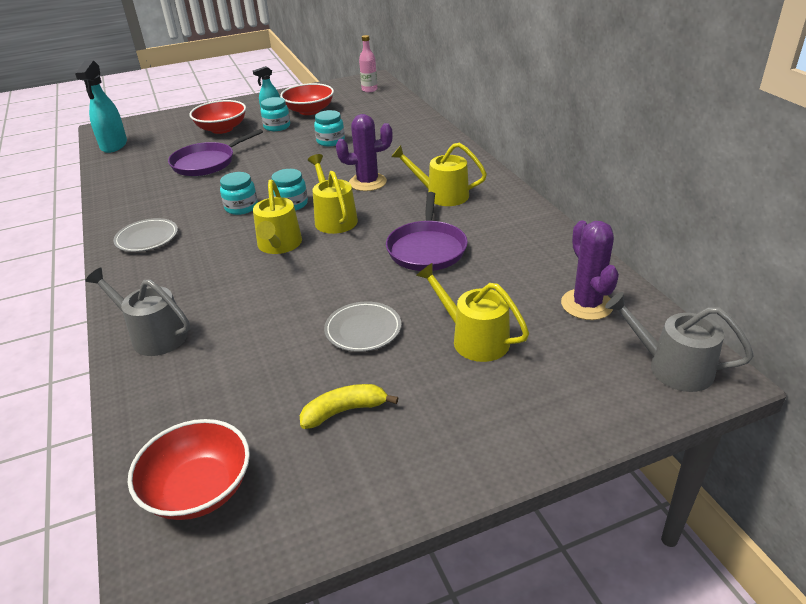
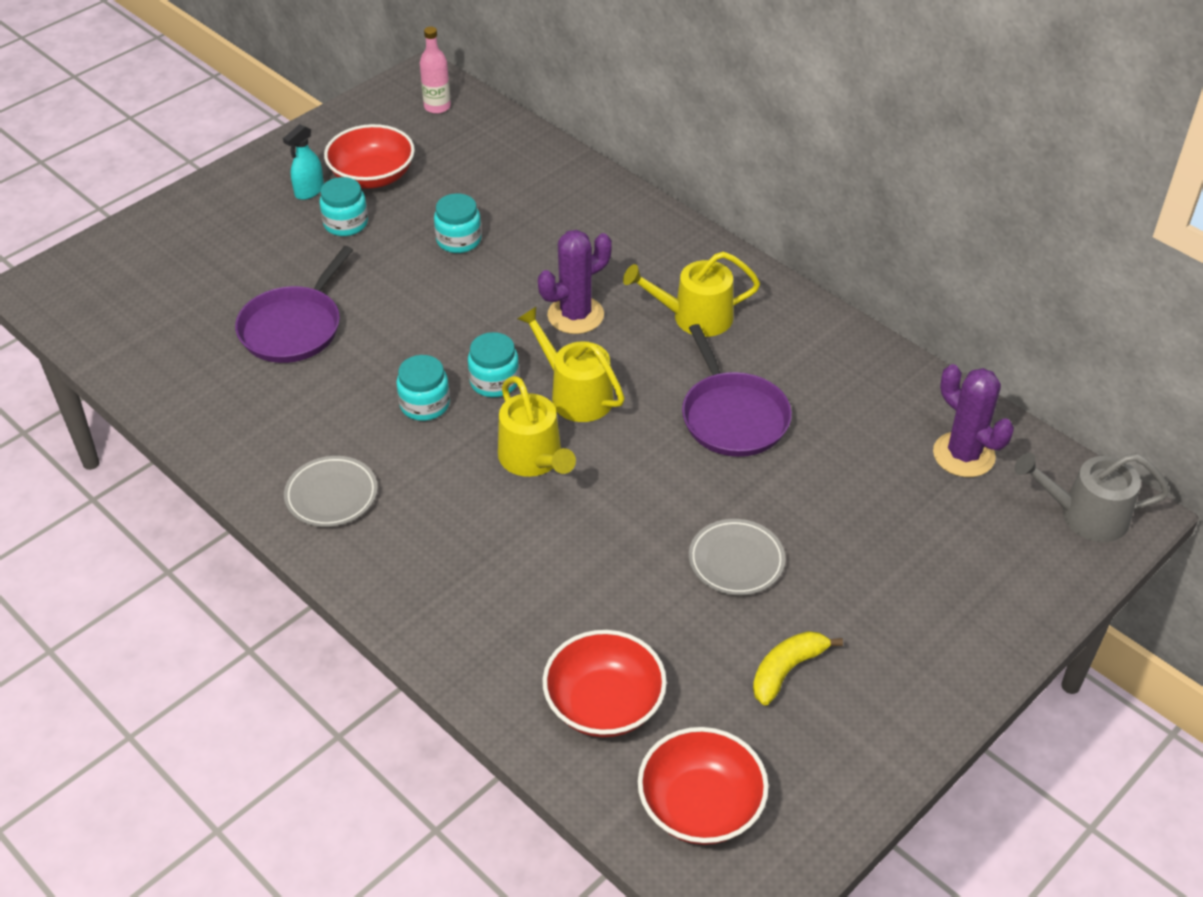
camera: 25 degrees left, 10 degrees up
(114, 145) = (93, 322): turquoise spray bottle -> none
(154, 335) = (483, 642): grey watering can -> none
(222, 129) = (254, 247): red bowl -> red bowl (604, 704)
(474, 339) = (868, 537): yellow watering can -> none

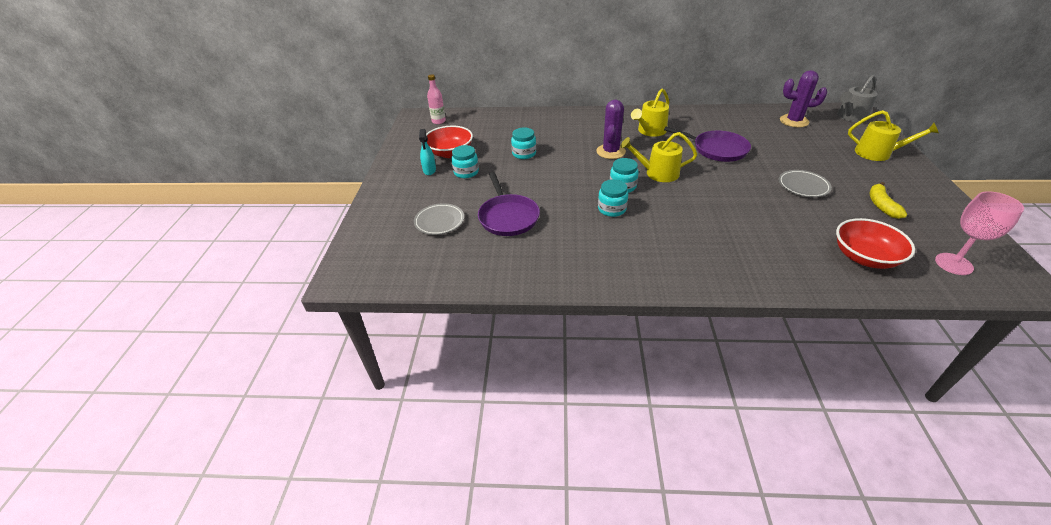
camera: 40 degrees left, 5 degrees down
(331, 495) = (637, 263): grey plate -> grey plate (439, 221)
(533, 459) = (684, 200): yellow watering can -> yellow watering can (877, 153)
(700, 806) = (953, 264): red bowl -> pink goblet

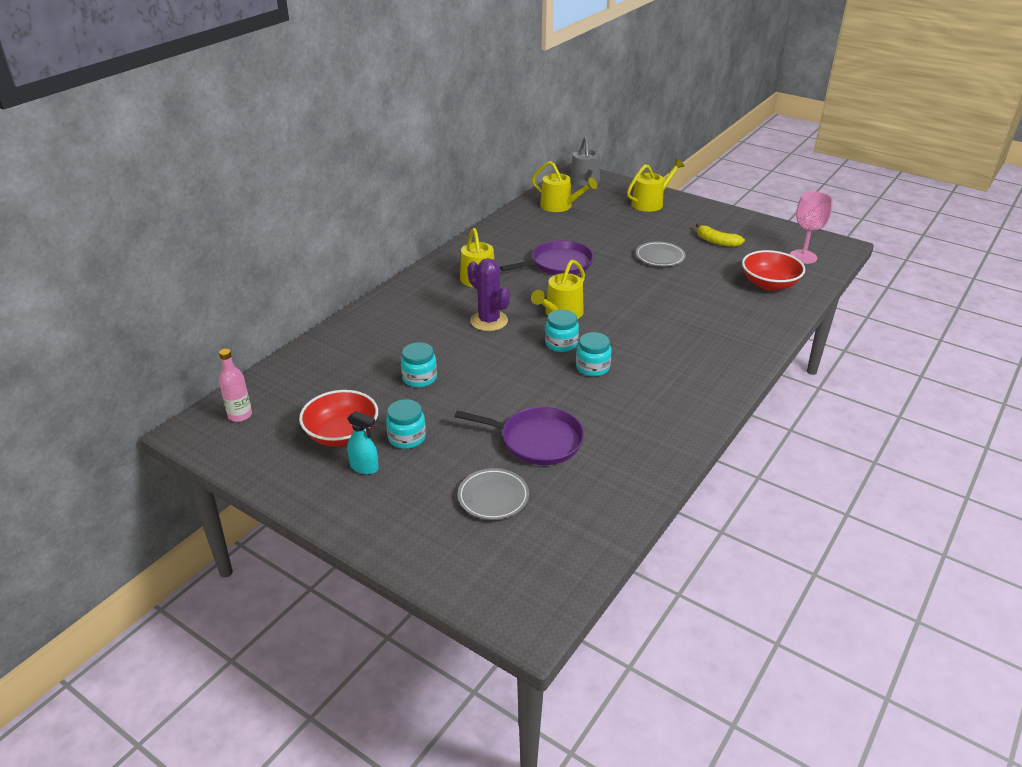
camera: 60 degrees left, 5 degrees down
(794, 121) = (560, 206): purple cactus -> yellow watering can

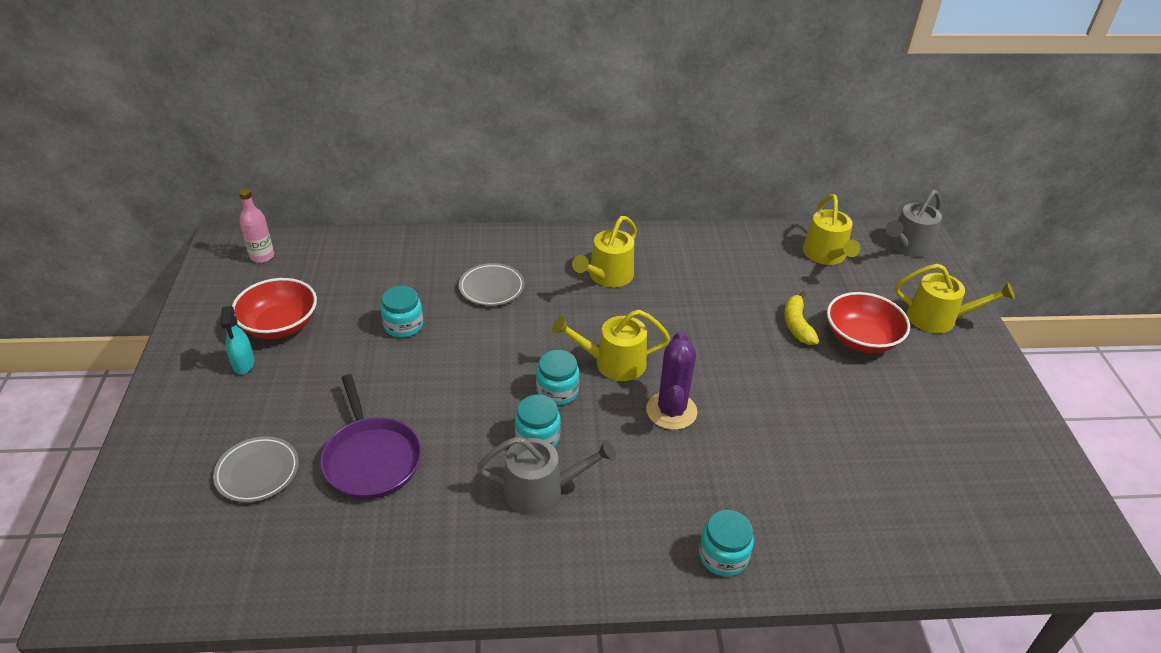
camera: 50 degrees right, 5 degrees up
(407, 437) = (306, 366): turquoise jar -> turquoise jar (723, 556)
(489, 321) = (543, 320): purple cactus -> purple cactus (671, 411)
(558, 264) = (707, 313): purple pan -> none
(637, 384) = (541, 490): none -> grey watering can
(660, 257) = (826, 385): grey plate -> grey plate (491, 288)
(717, 241) = (931, 419): yellow banana -> yellow banana (797, 325)
(769, 284) = (897, 518): red bowl -> red bowl (861, 339)
(803, 257) = (1015, 524): pink goblet -> none

